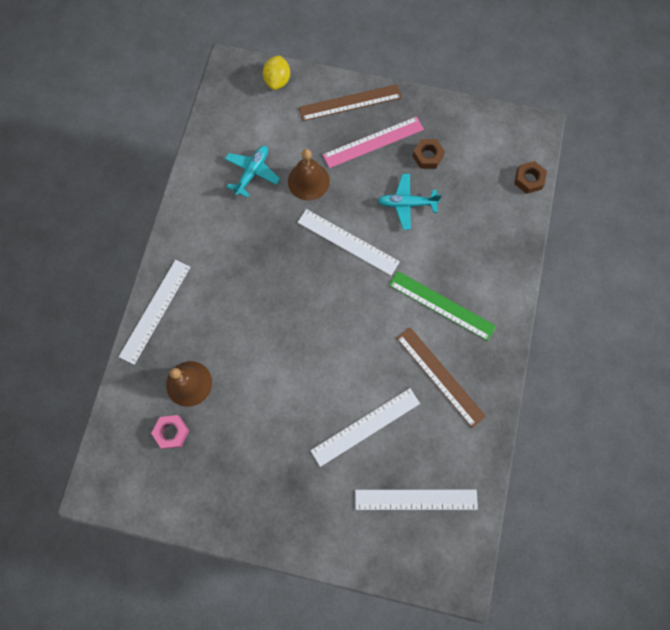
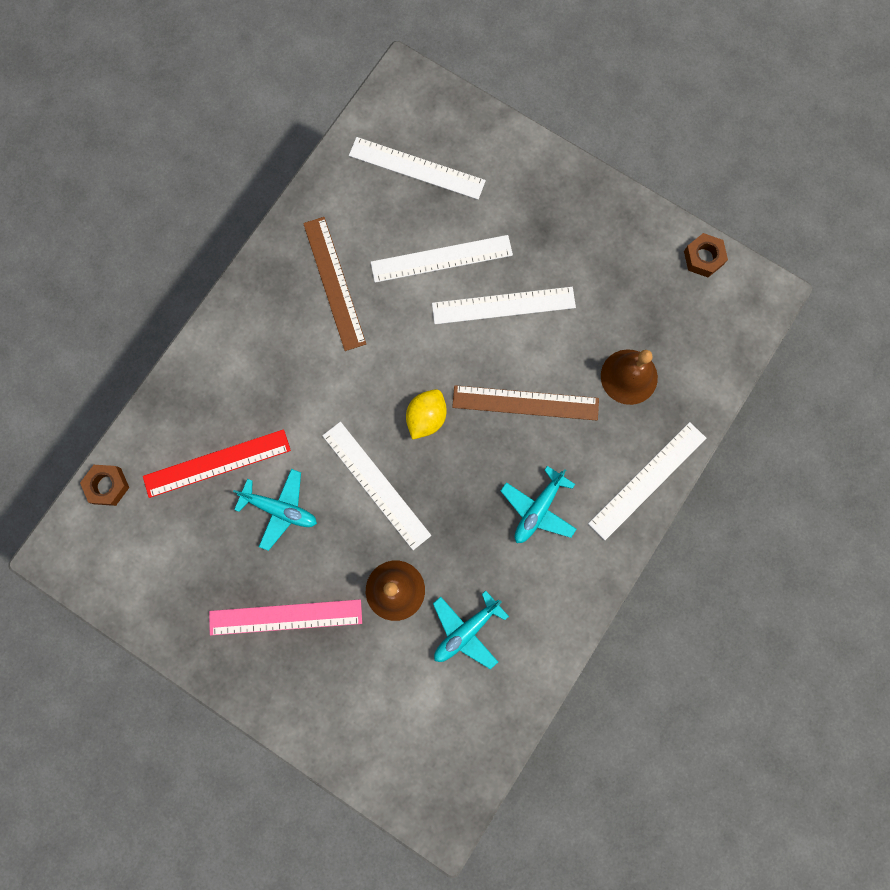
camera: 160 degrees left, 5 degrees up
(172, 432) = (663, 328): pink nut -> none
(228, 264) = (538, 509): none -> turquoise plane
(277, 81) = (382, 770): yellow lemon -> yellow lemon (426, 418)
(303, 405) = (503, 305): none -> white ruler
(350, 102) = (292, 693): brown ruler -> brown ruler (525, 403)
(427, 156) = (222, 568): brown nut -> brown nut (703, 258)
(442, 305) = (295, 363): green ruler -> none
(463, 218) = (217, 463): none -> red ruler

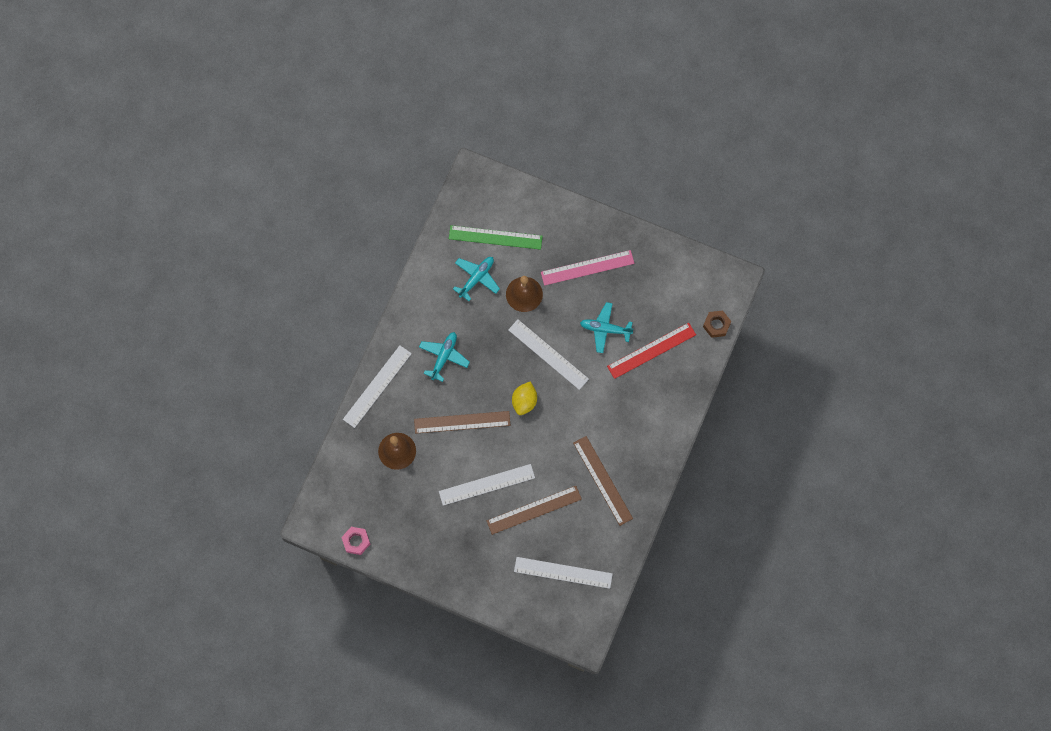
camera: 170 degrees right, 5 degrees down
(424, 697) = (495, 237): none -> green ruler
(441, 258) = (534, 510): white ruler -> brown ruler
(703, 258) = (356, 541): brown nut -> pink nut

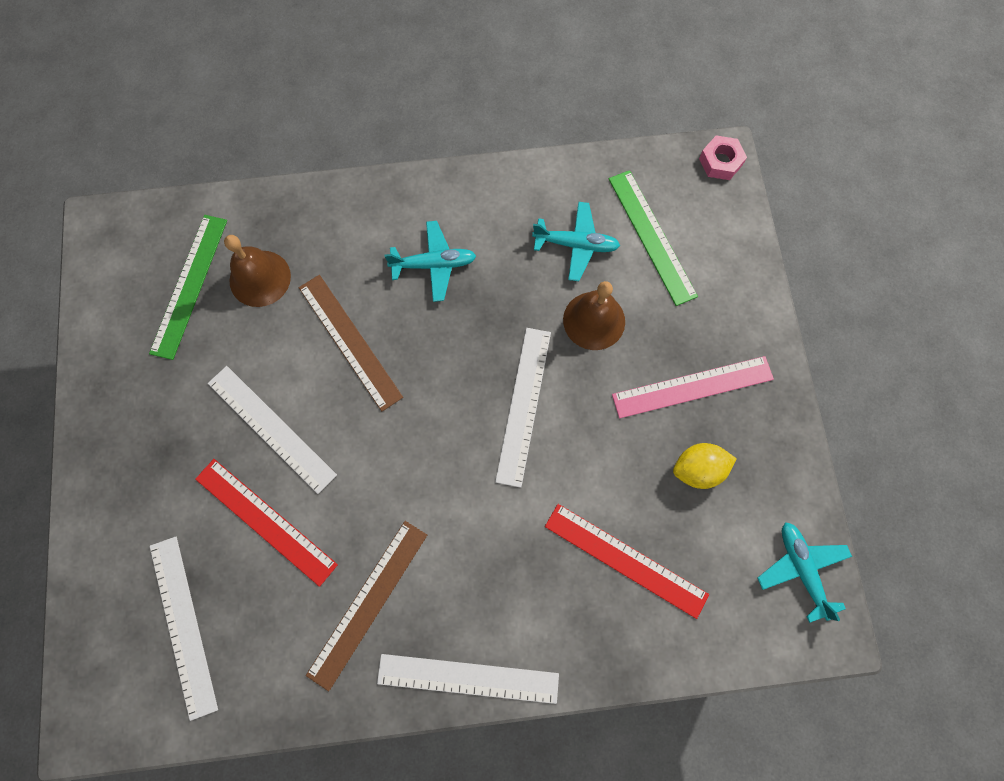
camera: 60 degrees right, 0 degrees up
(356, 541) = (97, 297): pink nut -> pink nut (720, 162)
(377, 386) = (341, 203): white ruler -> white ruler (468, 678)
(379, 490) = (189, 285): none -> green ruler
(524, 401) = (430, 411): yellow lemon -> yellow lemon (698, 469)
(534, 510) = (265, 521): brown ruler -> red ruler
(587, 268) = (692, 387): pink ruler -> pink ruler turned 60 degrees counterclockwise
(605, 329) = (614, 467): turquoise plane -> turquoise plane (801, 569)
(716, 325) = (734, 644): brown nut -> none

